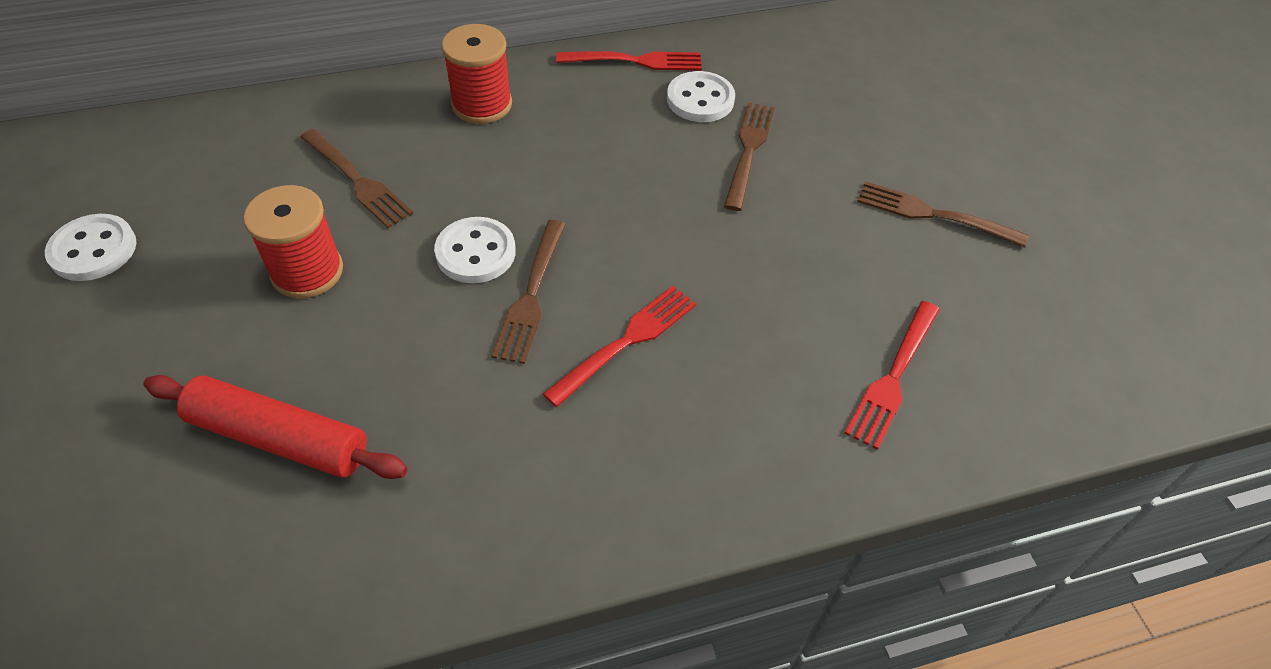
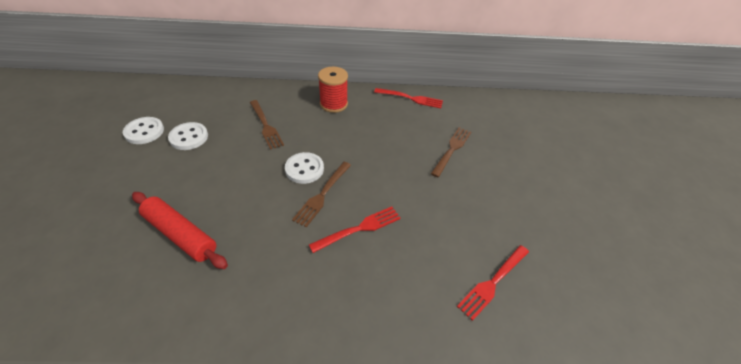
camera: 15 degrees right, 5 degrees down
(307, 272) = (227, 161): red spool -> none
(700, 99) = (436, 121): white button -> white button (189, 137)
(933, 214) = (539, 201): brown fork -> none

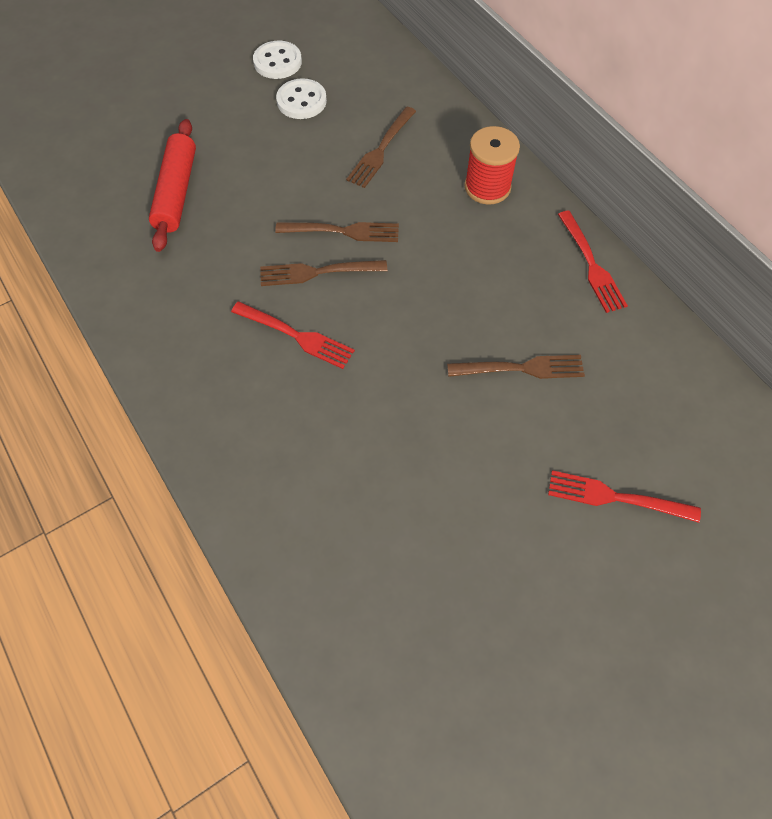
camera: 60 degrees right, 15 degrees up
(304, 169) = (343, 231): white button -> brown fork
(493, 282) = (318, 512): red fork -> red fork (616, 497)

